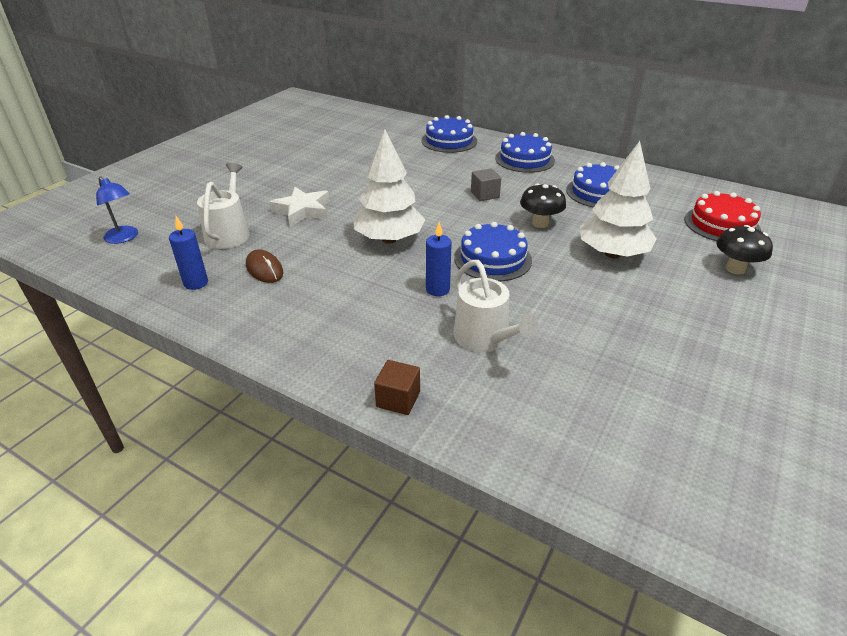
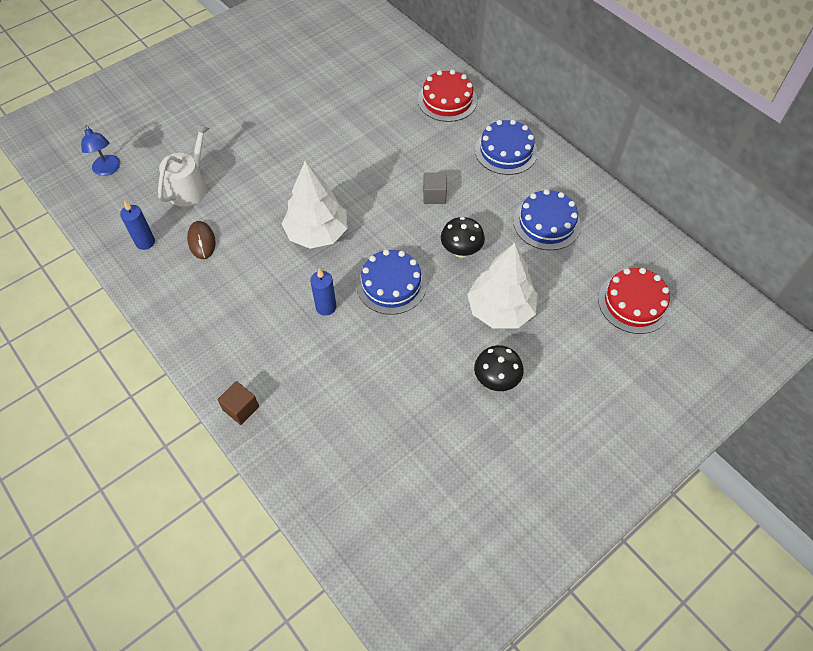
camera: 20 degrees right, 20 degrees up
(302, 211) = (261, 173): white star -> none
(449, 141) = (447, 100): blue cake -> red cake
(485, 338) = (334, 371): white watering can -> none
(735, 269) = (598, 362): black mushroom -> black mushroom (496, 380)

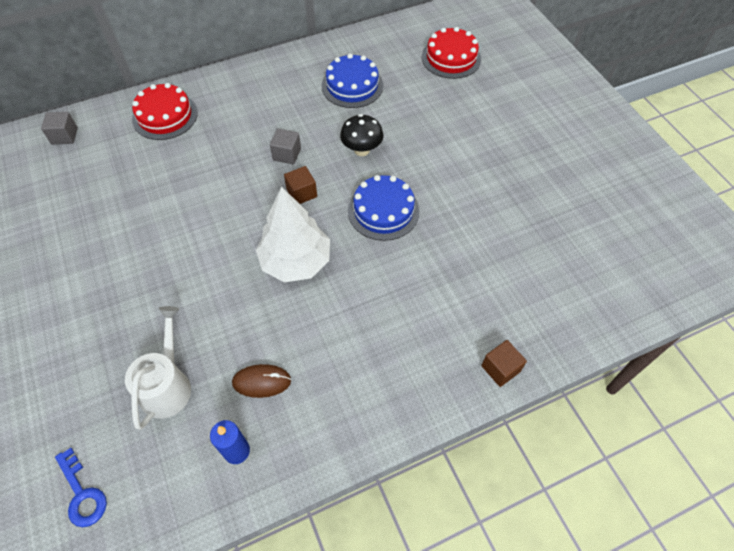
camera: 75 degrees left, 0 degrees up
(108, 170) = (82, 494): blue lamp -> blue key
(190, 187) = (167, 385): white watering can -> white watering can turned 60 degrees clockwise
(326, 307) = (394, 270): blue candle -> none
(392, 218) = (301, 193): none -> brown cube
(400, 49) = (64, 136): none -> grey cube
(496, 380) = (505, 159): black mushroom -> none
(500, 310) = (435, 139): white tree -> none
(506, 151) = (256, 90): blue cake -> none

